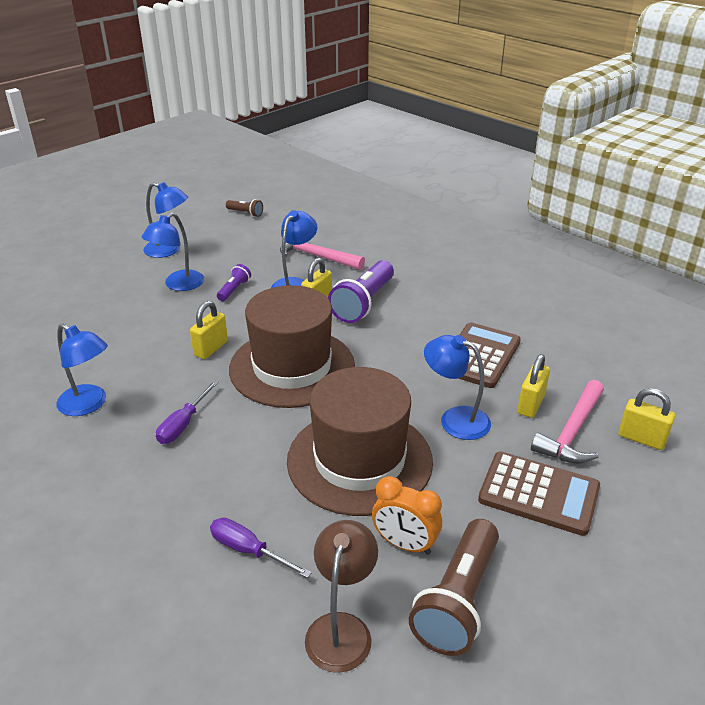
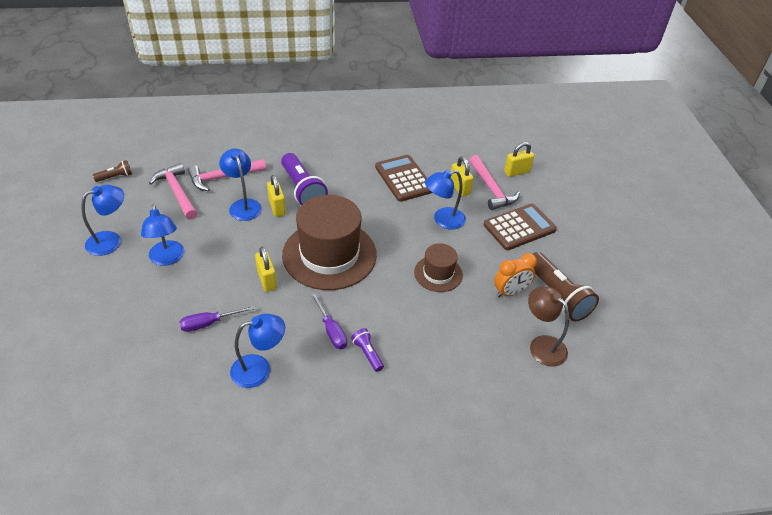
camera: 55 degrees left, 10 degrees up
(234, 290) = (212, 235): purple flashlight -> purple flashlight (367, 354)
(249, 551) = (463, 353): purple screwdriver -> purple screwdriver (209, 323)
(265, 246) = (177, 192): none -> pink hammer
(359, 460) = (438, 273): brown hat -> brown hat, size x0.51

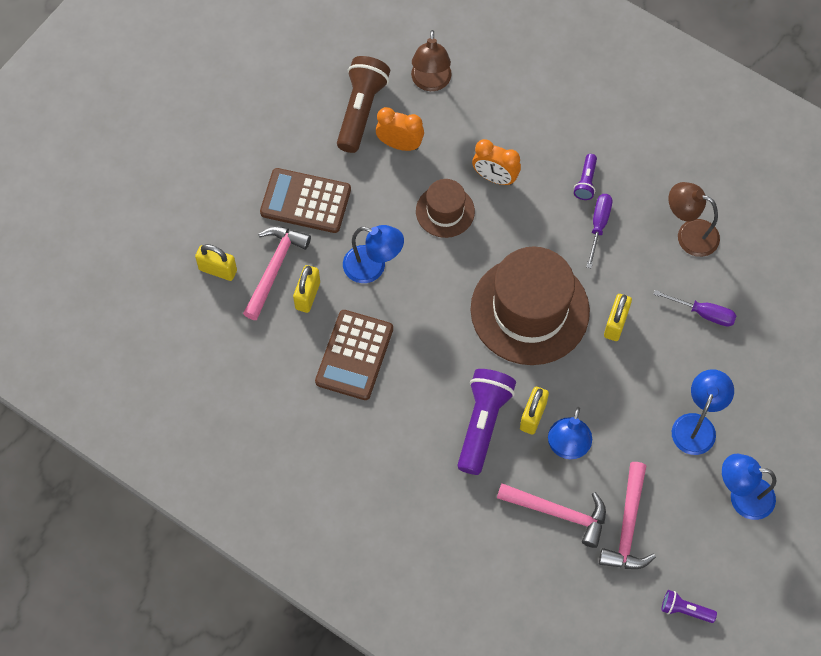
camera: 135 degrees left, 20 degrees up
(115, 177) = (685, 610): brown flashlight -> purple flashlight
(259, 369) = (689, 234): blue lamp -> brown lamp
(430, 314) = (495, 177): none -> orange clock

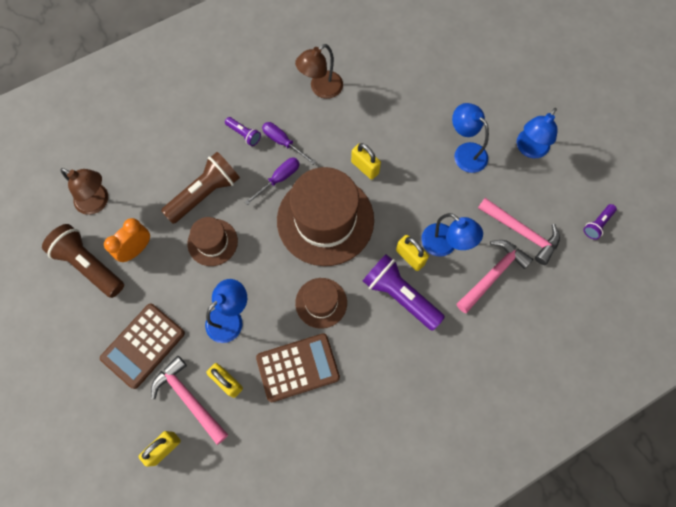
camera: 65 degrees left, 5 degrees up
(354, 355) = (298, 367): brown calculator -> brown calculator turned 60 degrees counterclockwise
(434, 347) = (321, 303): none -> brown hat
(495, 177) = (205, 194): orange clock -> brown flashlight
(703, 313) = (384, 109): purple screwdriver -> purple screwdriver (279, 179)

